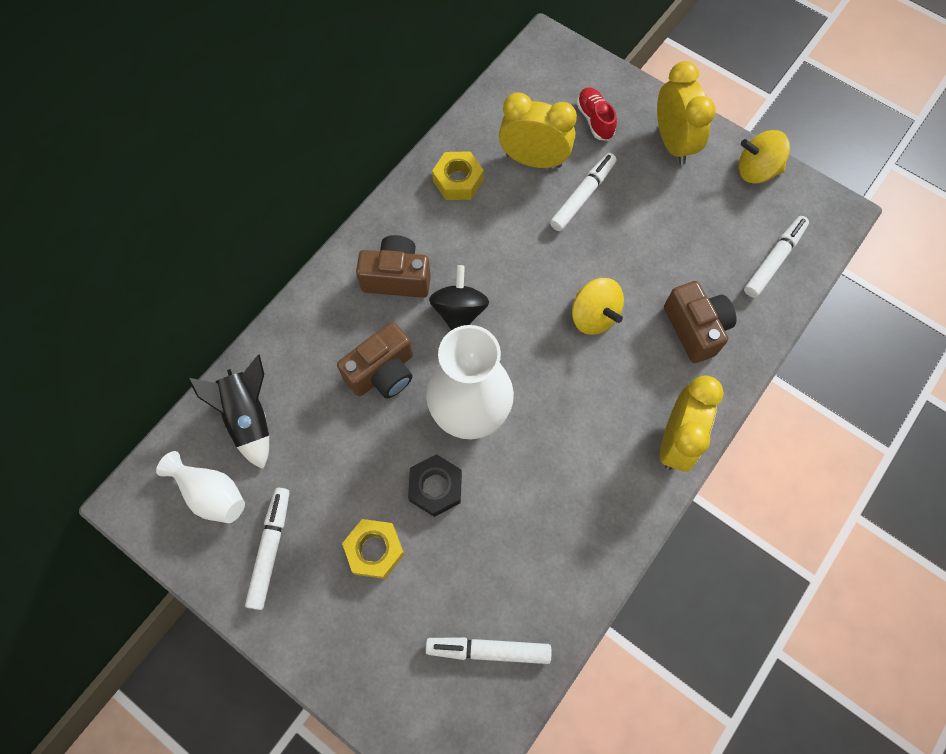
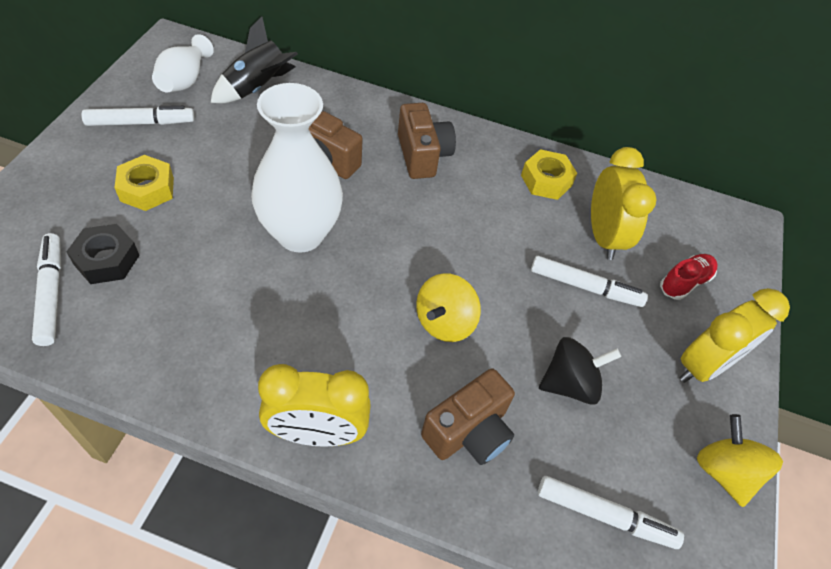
camera: 65 degrees right, 15 degrees down
(435, 487) = (216, 221): black nut -> black nut (107, 260)
(459, 312) = (405, 206): black spinning top -> black spinning top (569, 383)

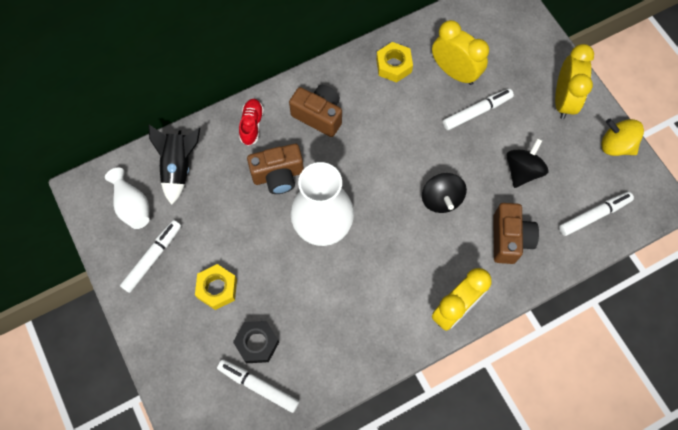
camera: 40 degrees left, 15 degrees up
(444, 322) = (441, 199): yellow spinning top -> black spinning top
(684, 282) = (514, 61): red shoe -> red shoe (252, 125)

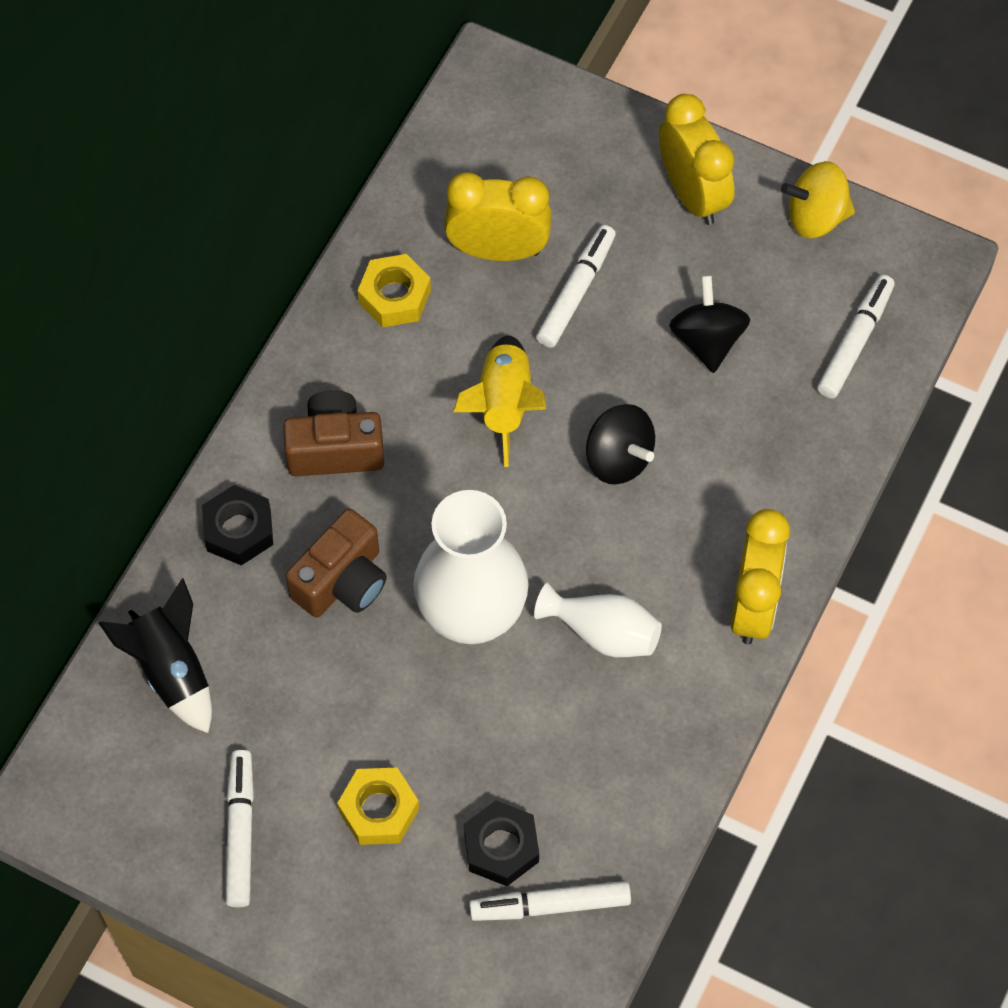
camera: 35 degrees left, 5 degrees down
(132, 206) = (144, 777): white vase -> white vase (603, 632)
(252, 125) = (238, 530): red shoe -> black nut
(406, 142) = (504, 405): none -> yellow rocket
(509, 239) = (759, 453): brown camera -> none

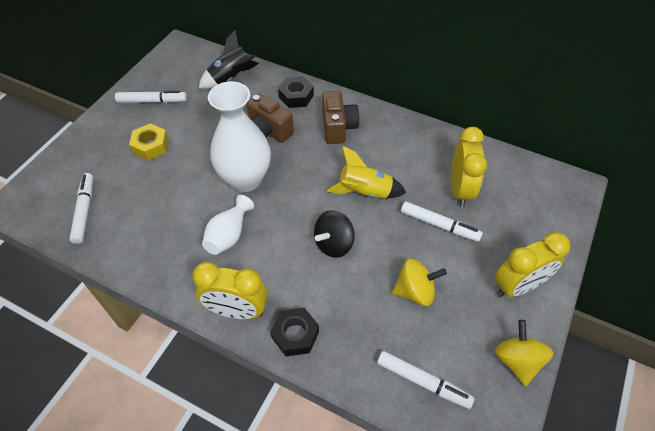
camera: 90 degrees right, 10 degrees down
(394, 297) = (425, 148): yellow nut -> none
(501, 847) = (120, 191): black nut -> black nut (295, 335)
(707, 340) = (415, 291): black spinning top -> yellow spinning top

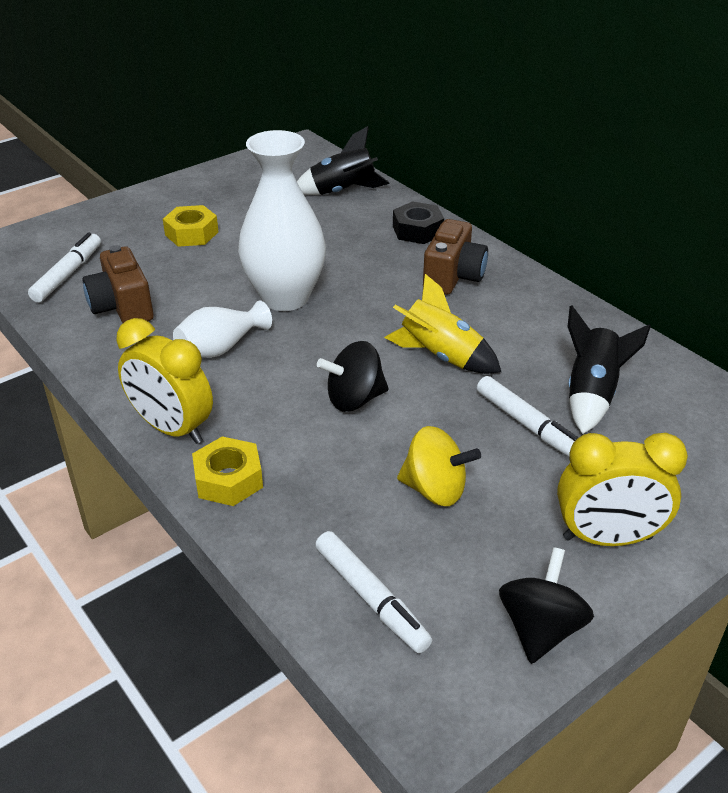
camera: 25 degrees right, 15 degrees down
(152, 101) = (226, 191): white marker -> none
(268, 131) = (352, 256): brown camera -> brown camera (122, 307)
(295, 335) = (228, 479): black nut -> yellow nut
(460, 190) = (591, 395): yellow clock -> black rocket
(517, 361) = (540, 628): yellow spinning top -> black spinning top

